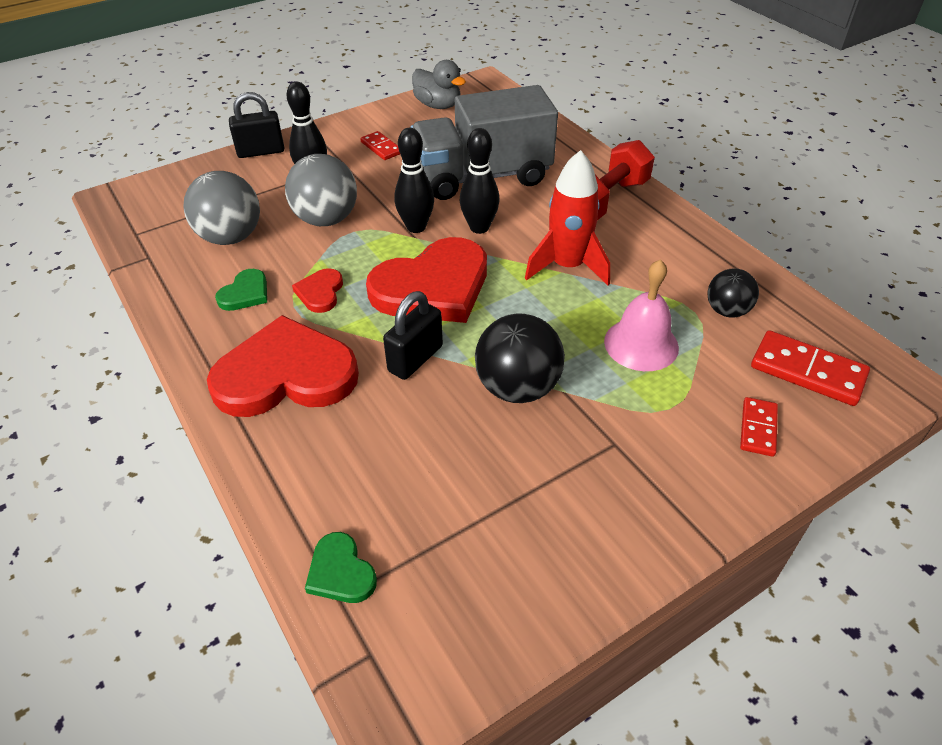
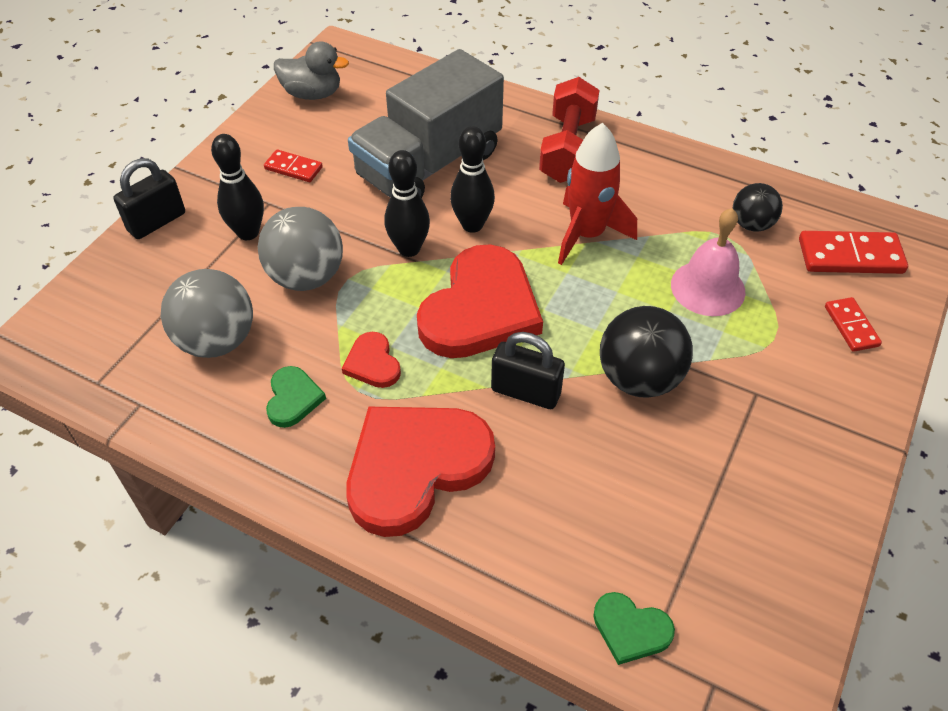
camera: 30 degrees left, 5 degrees up
(415, 359) = (525, 392): black padlock -> black padlock turned 75 degrees counterclockwise

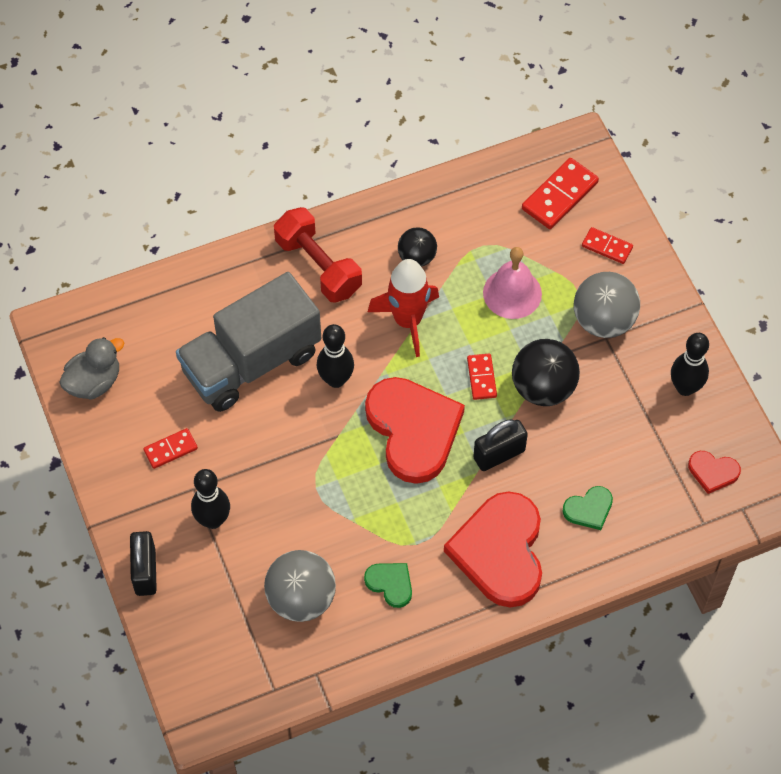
camera: 50 degrees left, 10 degrees up
(306, 277) = (291, 511): grey ball -> grey ball (603, 321)
(372, 363) = (402, 521): red heart -> red heart (713, 472)
(409, 249) = (322, 433): black bowling pin -> black bowling pin (685, 387)
(429, 165) = (251, 362): grey truck -> grey truck turned 60 degrees clockwise
(593, 323) = (481, 378): none -> red domino
(630, 629) = (685, 521): green heart -> green heart (589, 509)
(751, 224) = (486, 223): black ball -> black ball (417, 257)

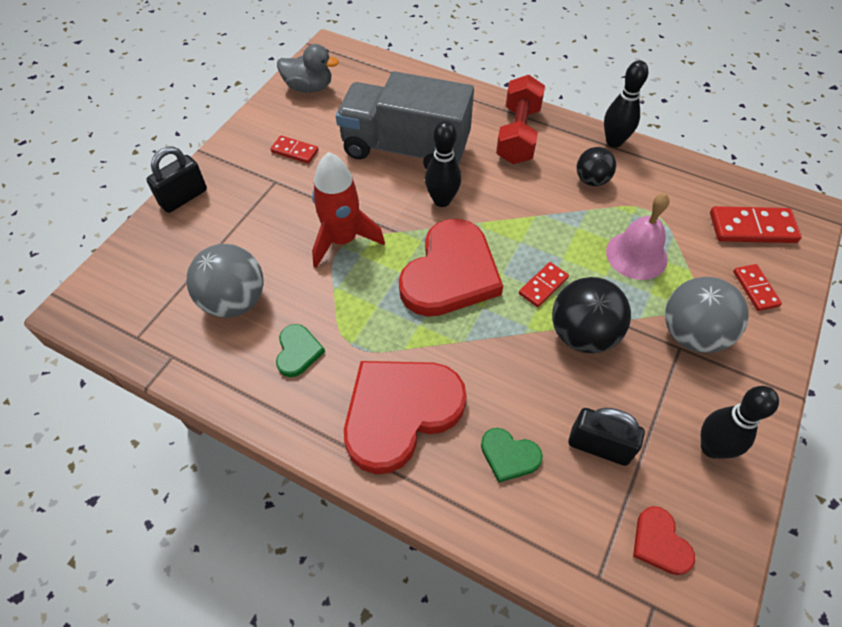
camera: 50 degrees right, 5 degrees down
(213, 520) = (258, 207): black bowling pin -> black bowling pin (614, 141)
(407, 321) = (536, 209): red rocket -> red rocket (342, 240)
(499, 454) = (489, 346): black padlock -> black padlock (599, 446)

